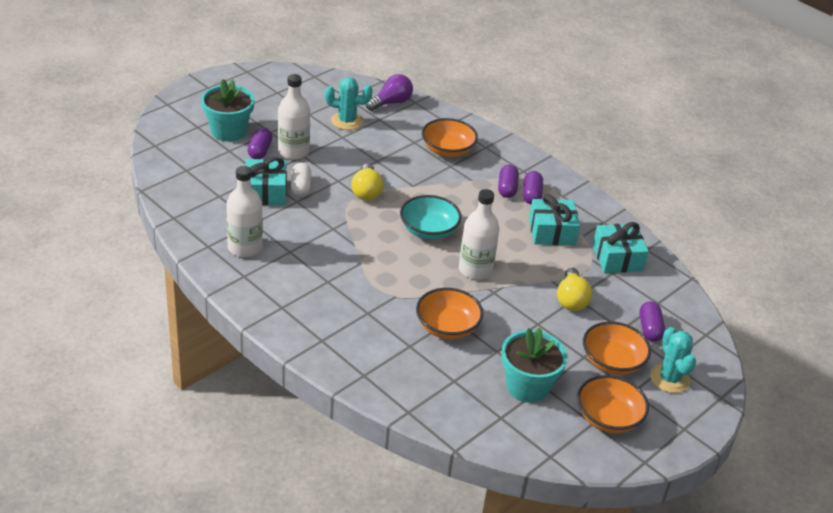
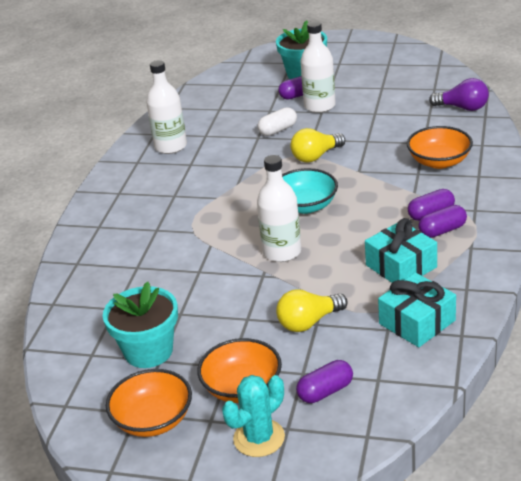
camera: 65 degrees right, 5 degrees down
(265, 192) = (250, 121): turquoise gift -> none
(347, 121) = (400, 104): turquoise cactus -> none
(447, 327) = (183, 274): orange bowl -> none

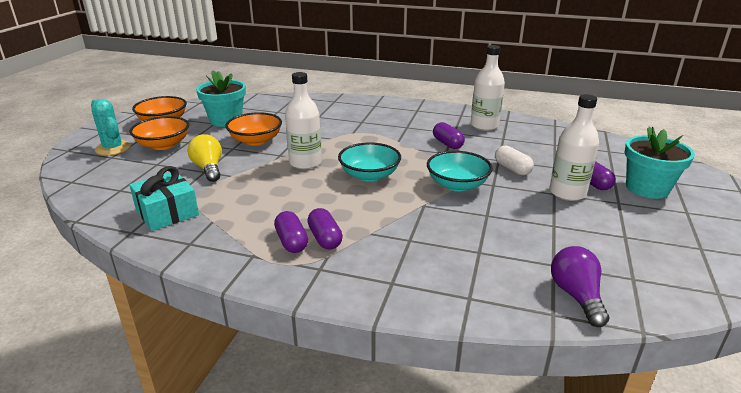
camera: 90 degrees right, 5 degrees down
(316, 156) = (457, 185): yellow light bulb -> turquoise bowl
(325, 391) = (129, 170): purple capsule -> purple capsule (447, 144)
(401, 266) = (249, 213): turquoise gift -> none
(439, 161) = (431, 257): orange bowl -> orange bowl (256, 140)
(462, 108) = (576, 296): purple light bulb -> purple light bulb turned 150 degrees clockwise

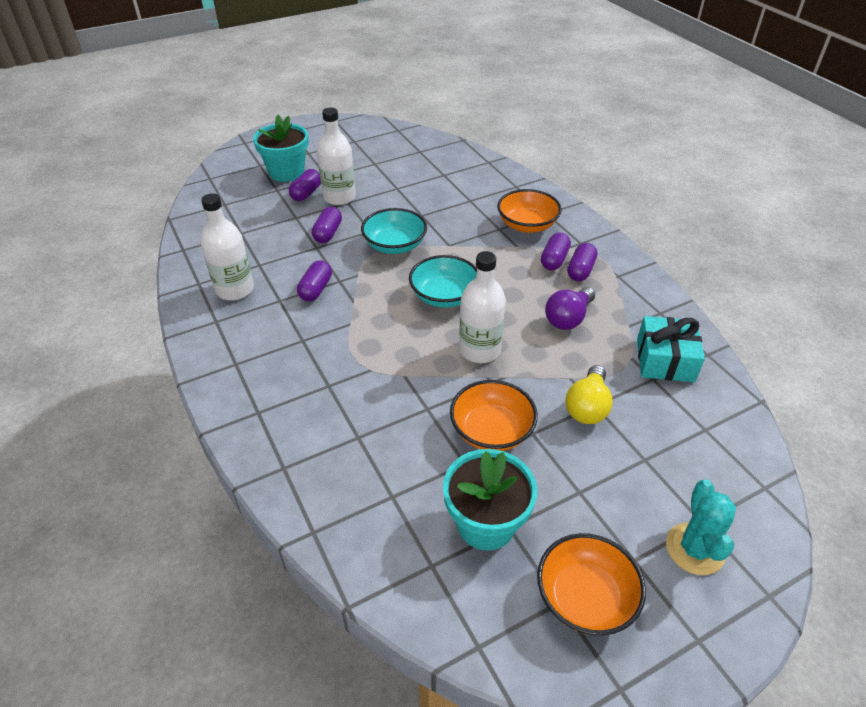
camera: 135 degrees left, 15 degrees up
(163, 145) = (617, 506): orange bowl -> orange bowl (527, 225)
(512, 169) = (328, 233): white capsule -> purple capsule
(576, 296) = (463, 160): purple light bulb -> purple light bulb (568, 318)

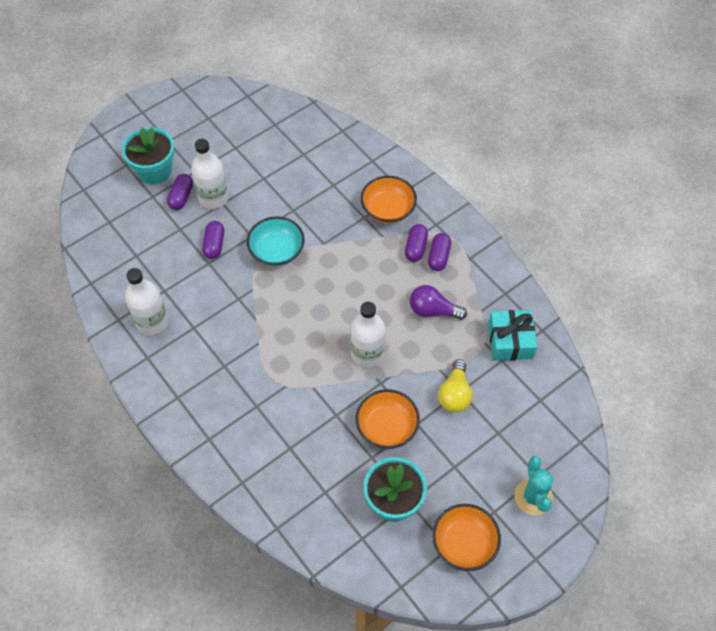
camera: 10 degrees left, 15 degrees up
(316, 289) = (221, 311): purple capsule -> none
(444, 296) = (330, 302): turquoise bowl -> none
(568, 318) = (433, 310): purple light bulb -> purple light bulb turned 75 degrees clockwise

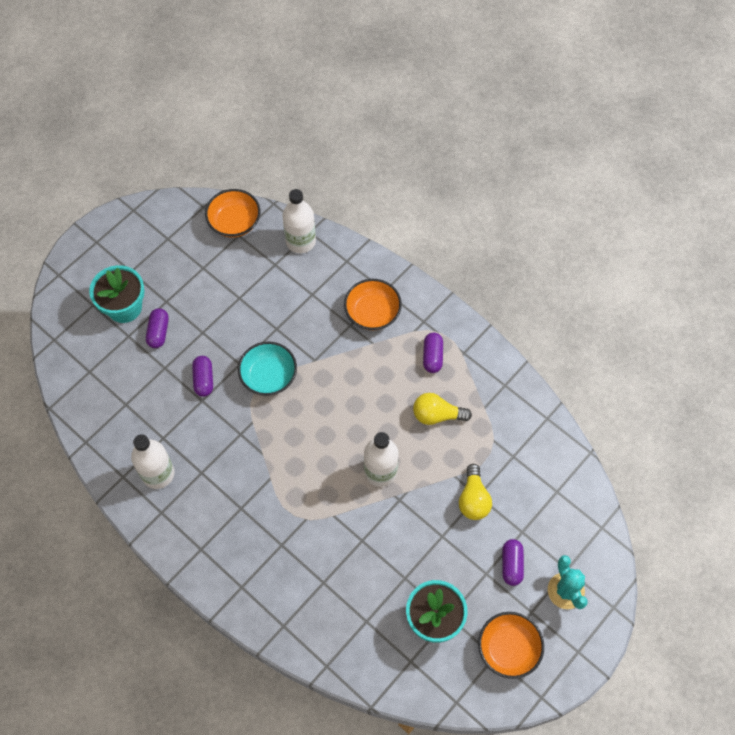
camera: 10 degrees left, 5 degrees up
(213, 198) = (192, 328): white bottle -> white bottle (300, 241)
(387, 427) = (413, 544): orange bowl -> orange bowl (234, 222)
(415, 248) = (408, 350): purple capsule -> purple capsule (511, 565)
(433, 310) = (437, 415): purple light bulb -> yellow light bulb
(510, 341) = (518, 435): turquoise gift -> none

